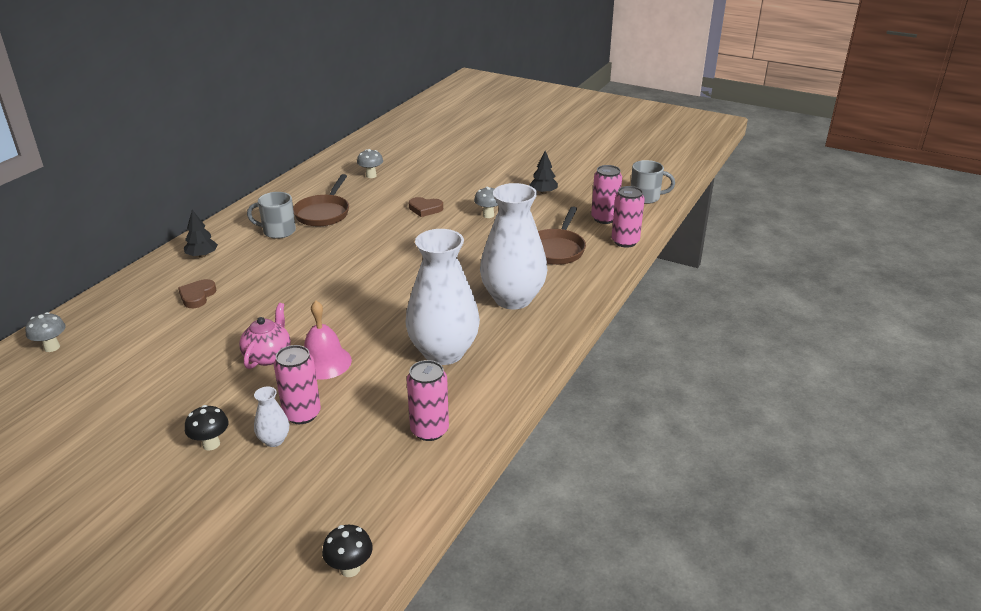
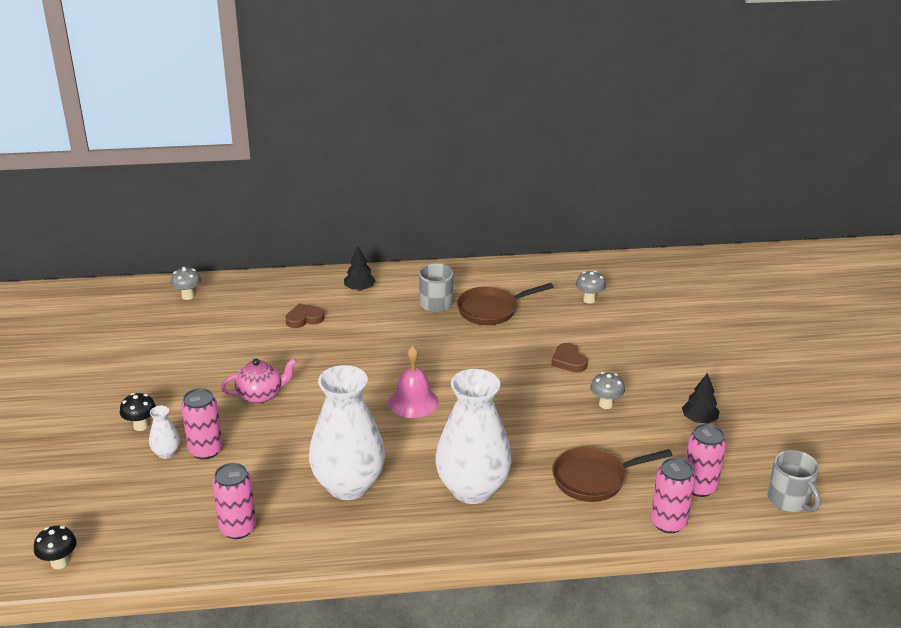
camera: 55 degrees right, 0 degrees up
(324, 362) = (277, 427): pink bell -> pink bell (413, 402)

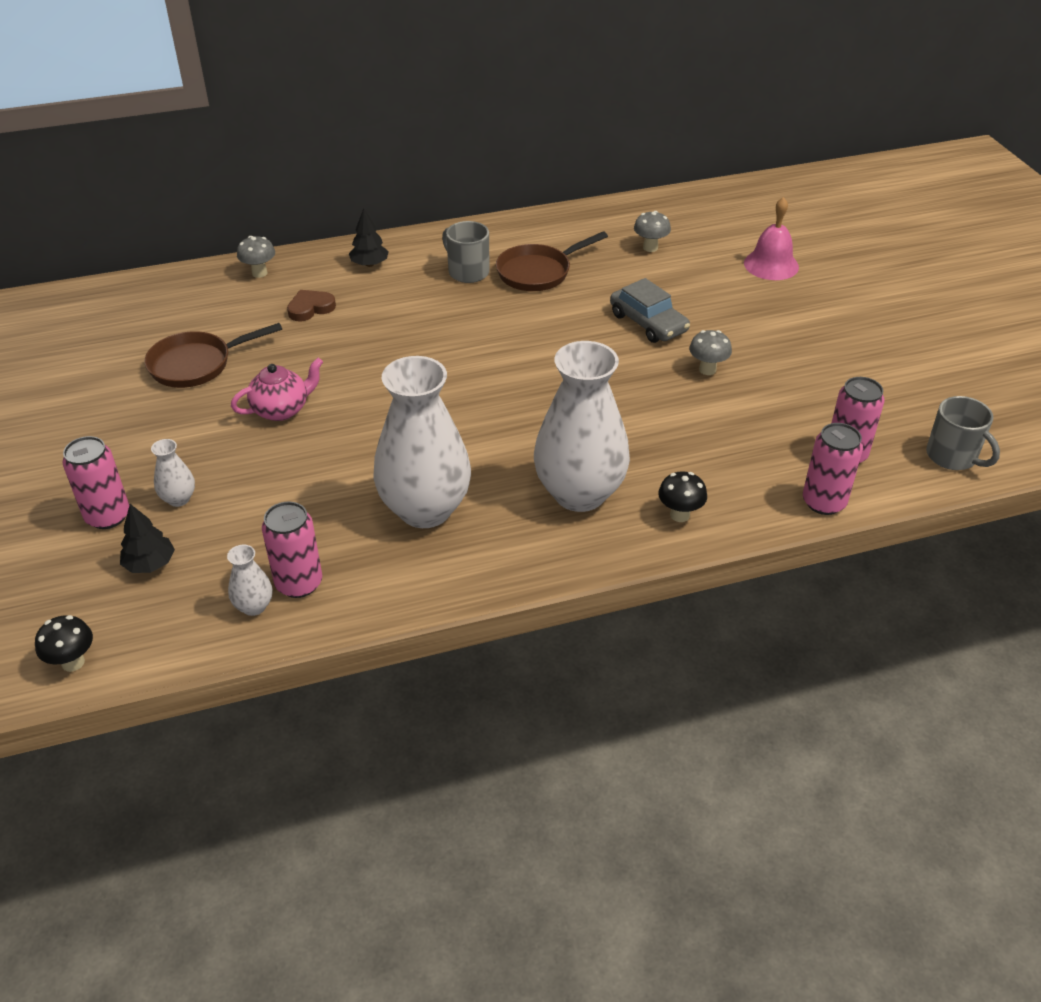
camera: 10 degrees left, 10 degrees up
(140, 426) = (135, 468): black mushroom -> black mushroom (679, 515)
(188, 296) = (153, 297): grey mushroom -> grey mushroom (259, 273)
(200, 541) = (254, 606): none -> white vase
(205, 450) = (229, 489): pink can -> pink can (108, 516)
(413, 402) = (475, 395): pink bell -> pink bell (771, 265)
(568, 361) = (648, 323): brown heart -> grey car
(594, 479) = (721, 461): brown pan -> brown pan (196, 364)
(699, 420) = (821, 374): black tree -> black tree (150, 564)

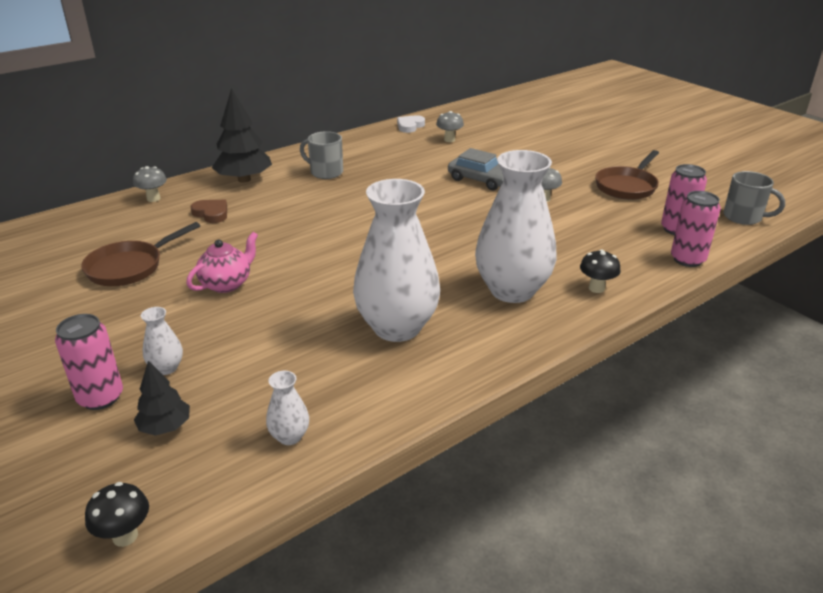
camera: 20 degrees left, 10 degrees down
(299, 583) = (321, 407): pink can -> none
(310, 308) = (211, 213): brown heart -> brown heart turned 90 degrees clockwise
(369, 264) = (244, 179): black tree -> black tree, size x1.80
(538, 272) = (379, 165): brown pan -> brown pan (627, 186)
(614, 214) = (410, 126): none -> white heart
(771, 265) = (537, 137): pink bell -> none

